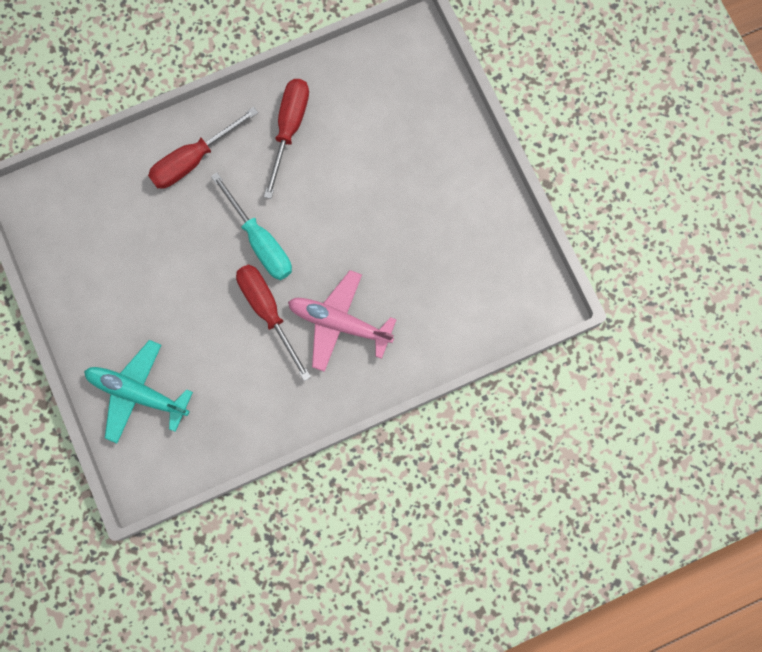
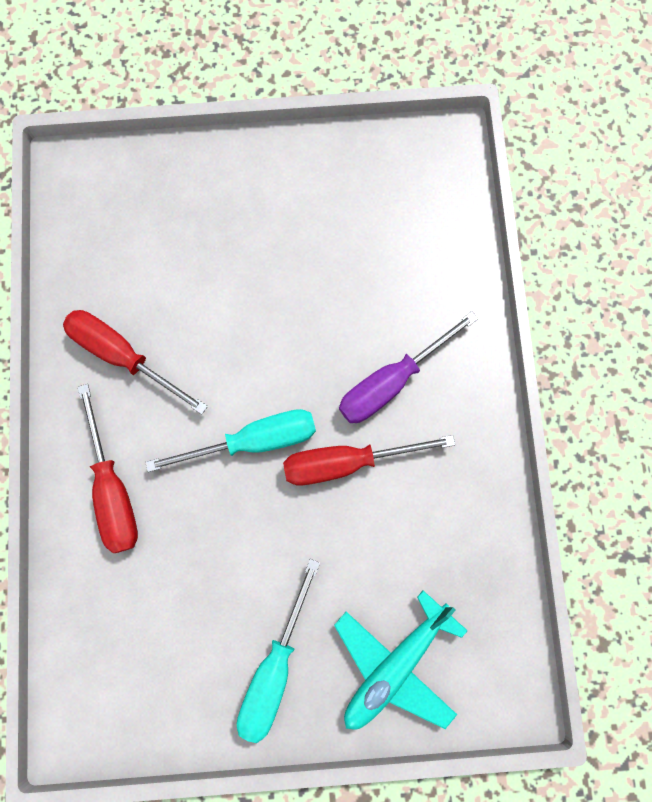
camera: 70 degrees left, 0 degrees up
(109, 312) = (275, 667): none -> turquoise screwdriver
(339, 323) = (392, 381): pink plane -> purple screwdriver

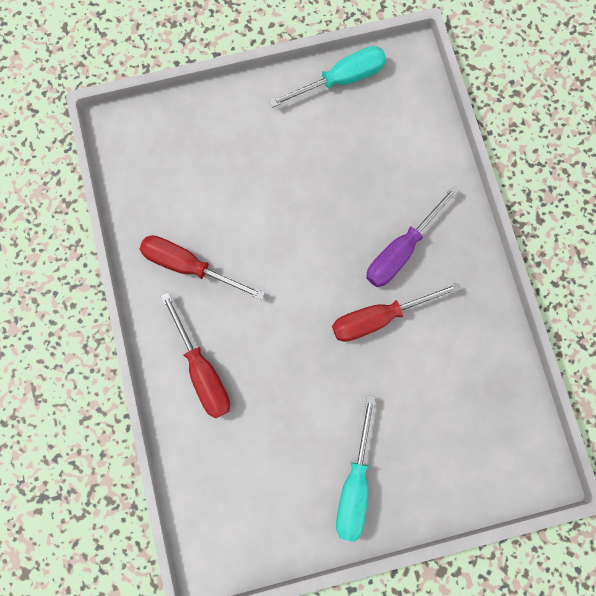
camera: 10 degrees left, 0 degrees up
(254, 440) = (304, 314): turquoise screwdriver -> turquoise screwdriver (340, 80)
(394, 664) = (446, 465): turquoise plane -> none

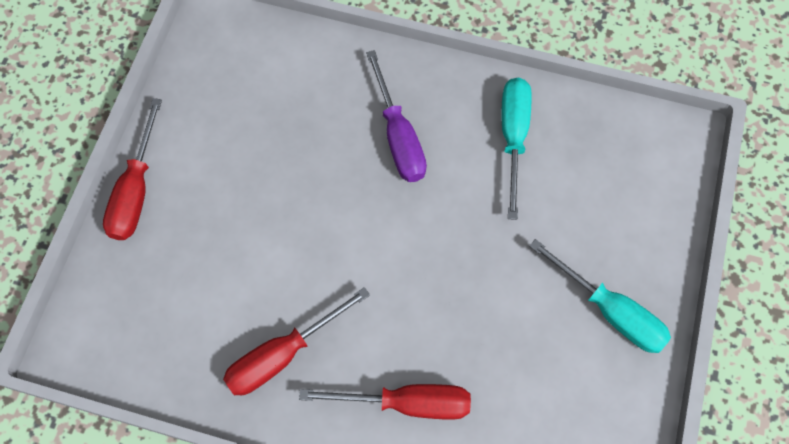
camera: 60 degrees left, 10 degrees down
(340, 80) = (184, 93): turquoise screwdriver -> turquoise screwdriver (513, 138)
(379, 317) = (454, 194): red screwdriver -> red screwdriver (136, 190)

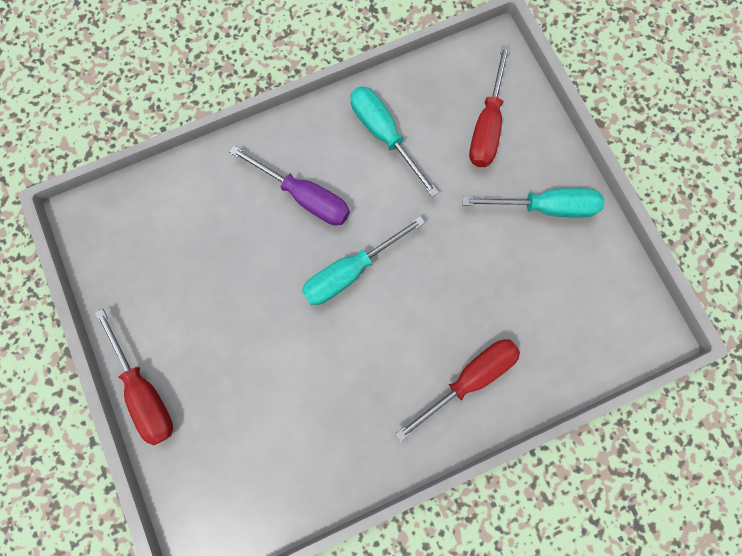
camera: 40 degrees left, 10 degrees up
(283, 354) = (359, 417): red screwdriver -> red screwdriver (487, 125)
(383, 228) = (351, 271): none -> turquoise screwdriver

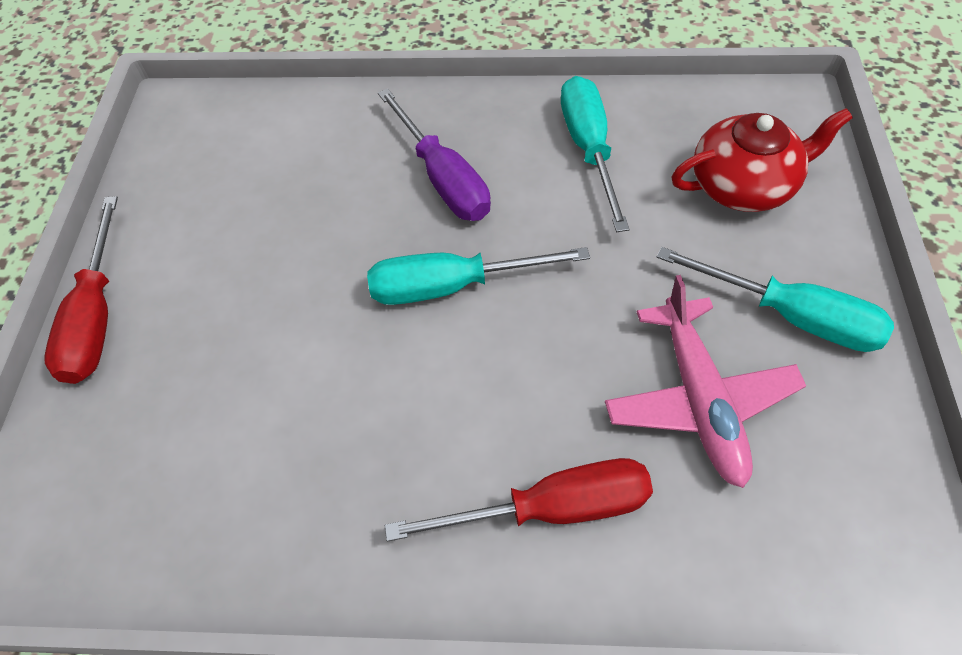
camera: 30 degrees right, 20 degrees down
(487, 125) = (743, 185): red screwdriver -> red teapot
(517, 281) = (699, 400): none -> pink plane

